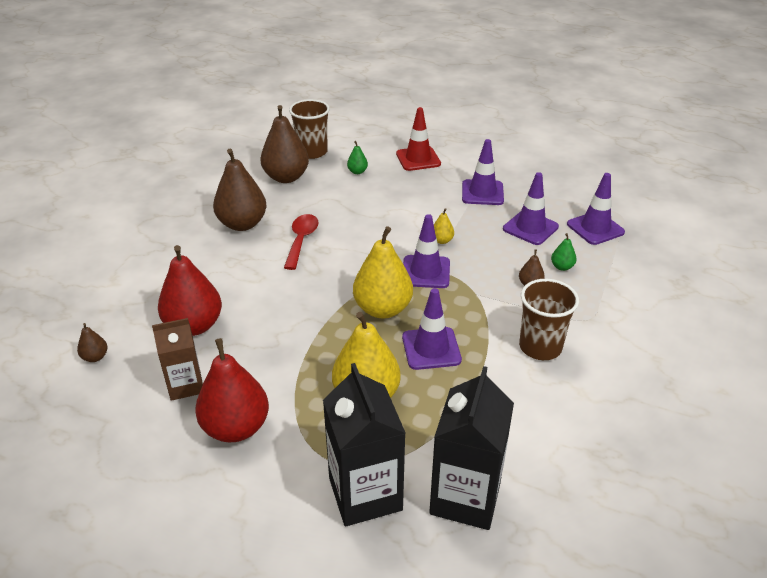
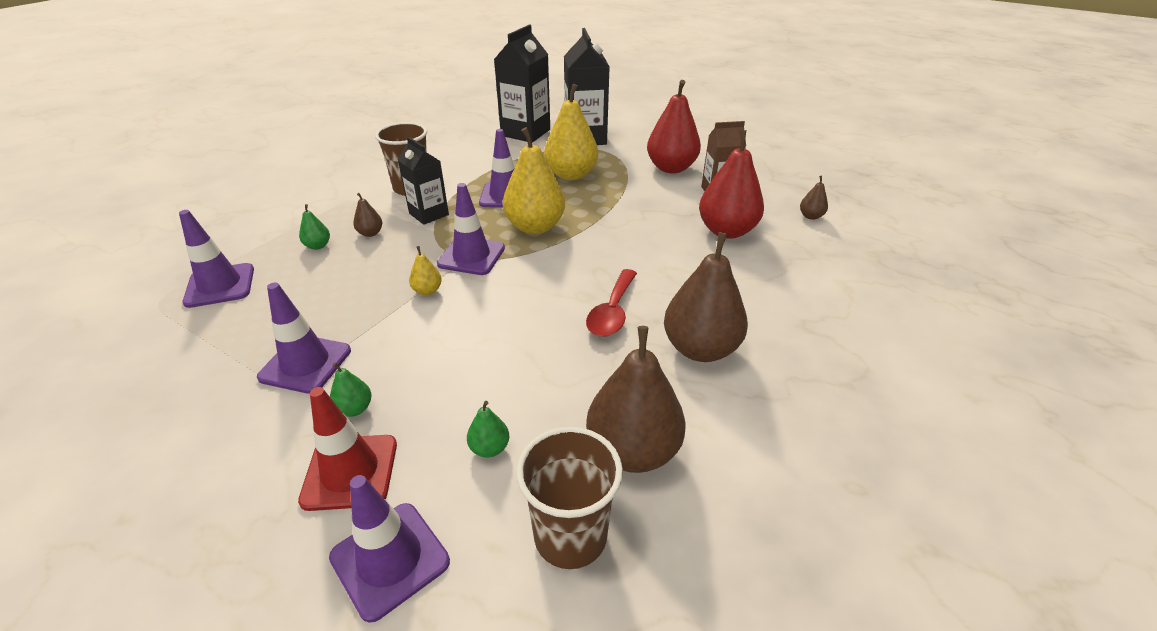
camera: 170 degrees left, 0 degrees up
(436, 178) = (354, 409): none -> green pear
(494, 312) = (429, 214): none -> black carton
(530, 228) = (299, 295): purple traffic cone -> purple traffic cone (390, 559)

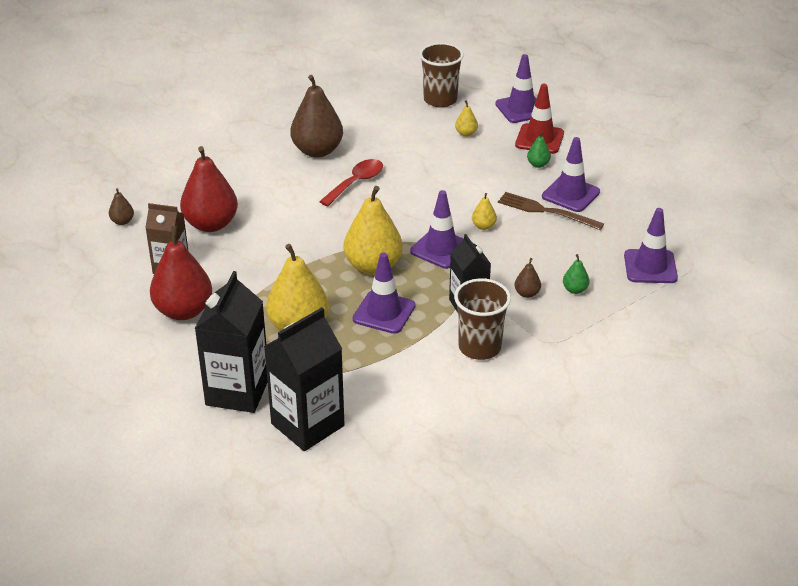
camera: 160 degrees left, 0 degrees up
(345, 328) = (546, 211): none -> brown fork
(489, 448) = (466, 133): green pear -> yellow pear
(633, 450) = (393, 118): brown pear -> none

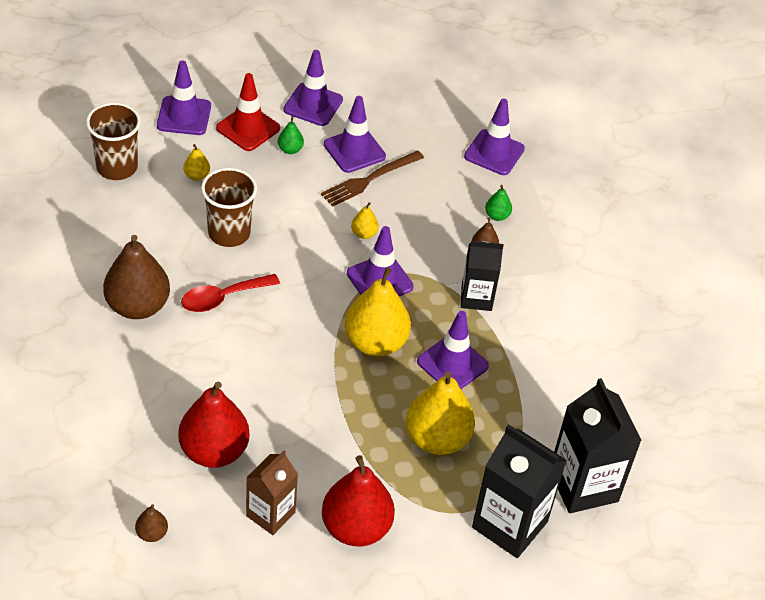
camera: 70 degrees left, 10 degrees up
(356, 182) = (222, 298): red spoon -> red spoon turned 90 degrees counterclockwise
(479, 347) = (540, 316): brown cup -> brown cup (229, 233)
(599, 159) = (313, 105): none -> purple traffic cone

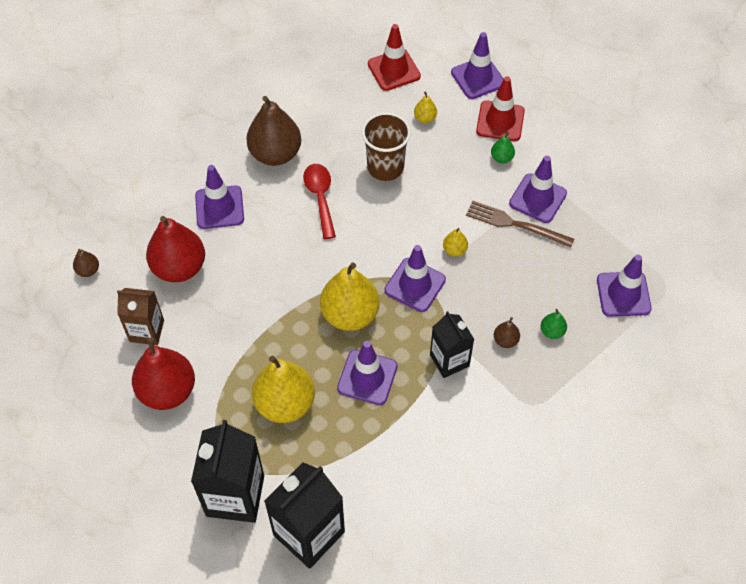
camera: 65 degrees right, 10 degrees up
(117, 167) = (394, 70): brown cup -> red traffic cone
(222, 298) = (320, 197): red spoon -> red spoon turned 45 degrees clockwise
(313, 105) = (563, 146): purple traffic cone -> purple traffic cone (219, 207)

